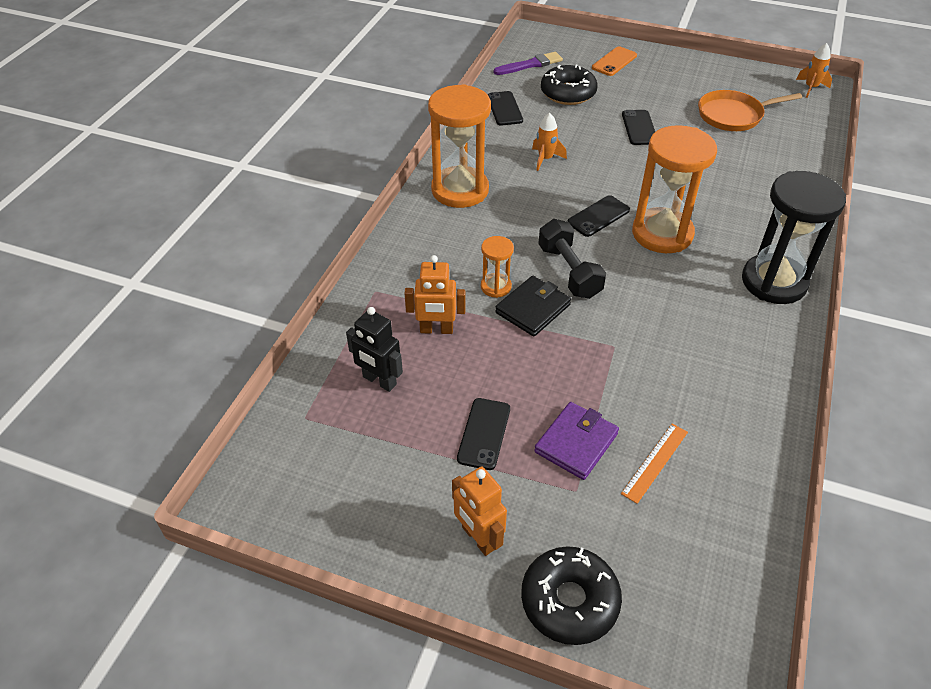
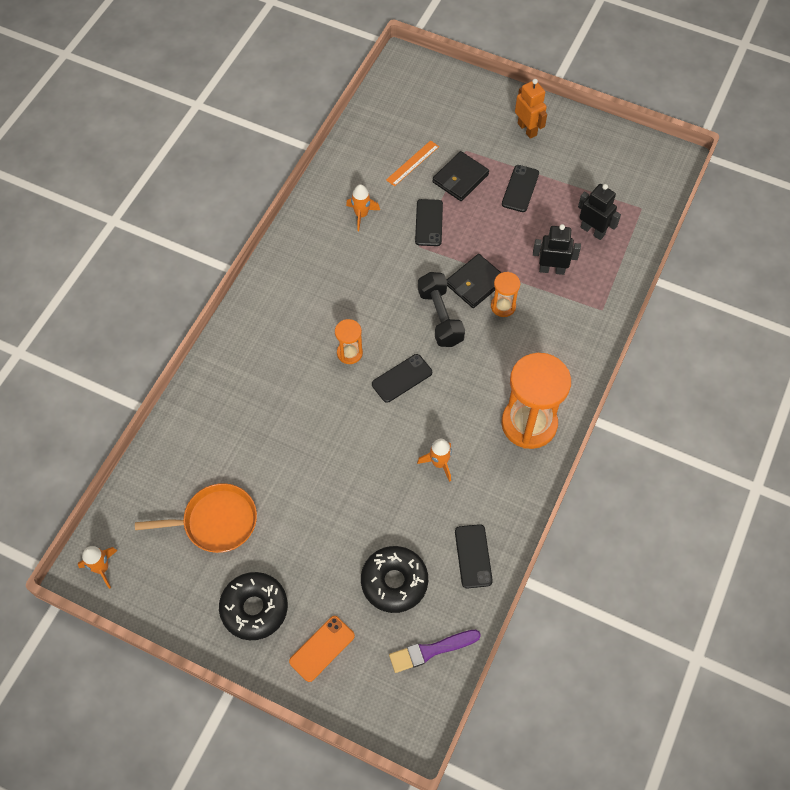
camera: 175 degrees left, 15 degrees up
(436, 330) = (552, 269): orange robot -> black robot
(569, 601) = (479, 96): black donut -> black donut (254, 608)
(576, 443) = (460, 178): purple wallet -> black wallet
(639, 128) = (328, 507): black phone -> black phone (429, 223)
(662, 233) = (349, 353): orange hourglass -> orange hourglass, size x0.48
(704, 380) = (361, 215): none -> orange rocket
(774, 282) = (274, 294): black hourglass -> none

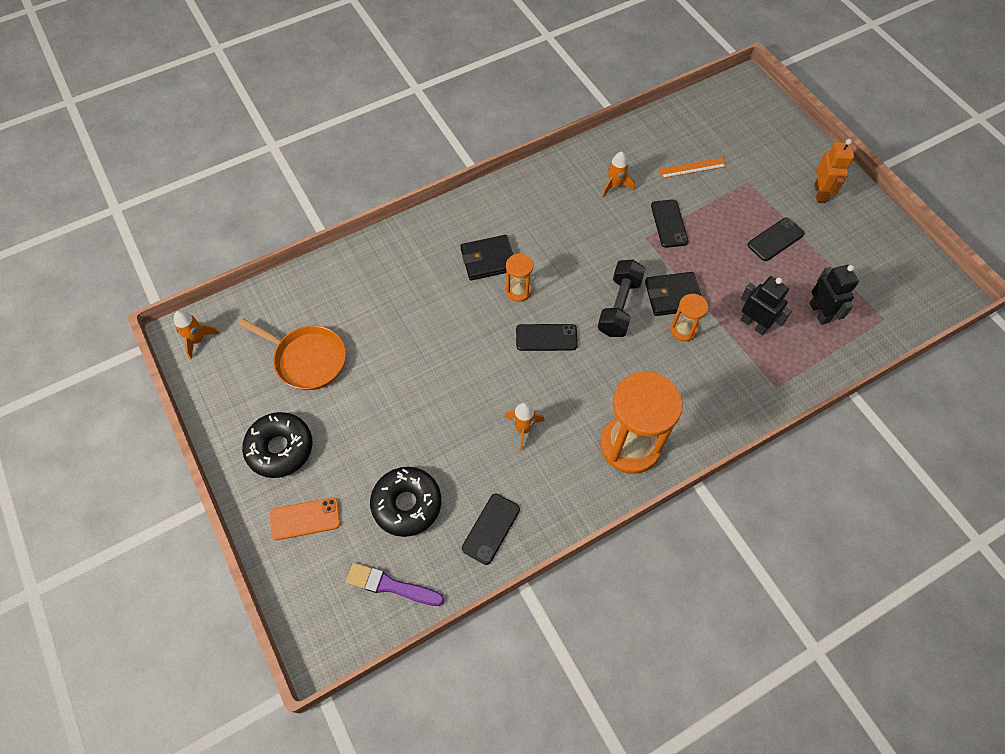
camera: 35 degrees right, 0 degrees up
(429, 223) = (669, 223): black phone -> black phone turned 45 degrees counterclockwise
(460, 178) = (725, 202): black wallet -> black wallet (488, 259)

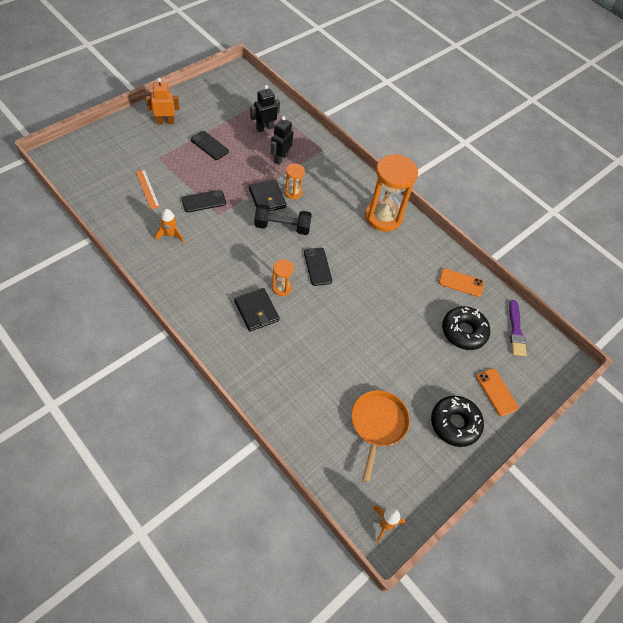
camera: 110 degrees left, 5 degrees down
(491, 528) = (461, 282): black phone -> orange phone
(523, 428) = (390, 273): orange rocket -> none

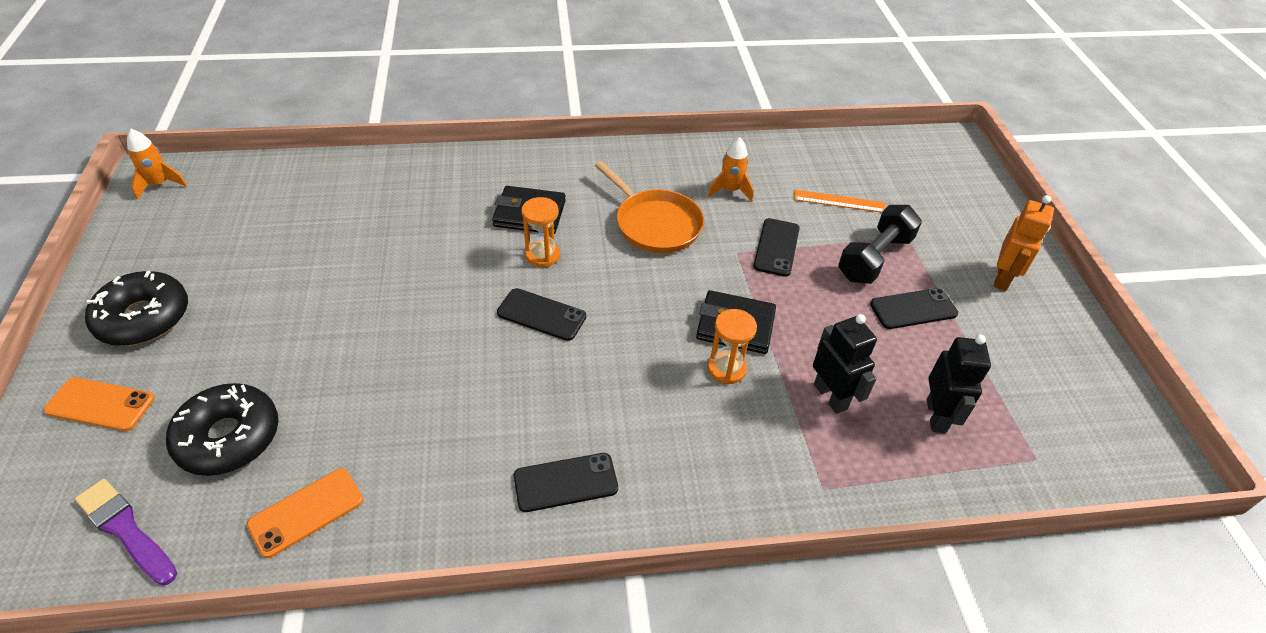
camera: 130 degrees right, 10 degrees down
(282, 227) = (656, 313): black dumbbell -> black dumbbell (874, 258)
(378, 424) = (252, 241): orange pan -> orange pan (655, 224)
(383, 217) = (565, 482): orange hourglass -> black phone

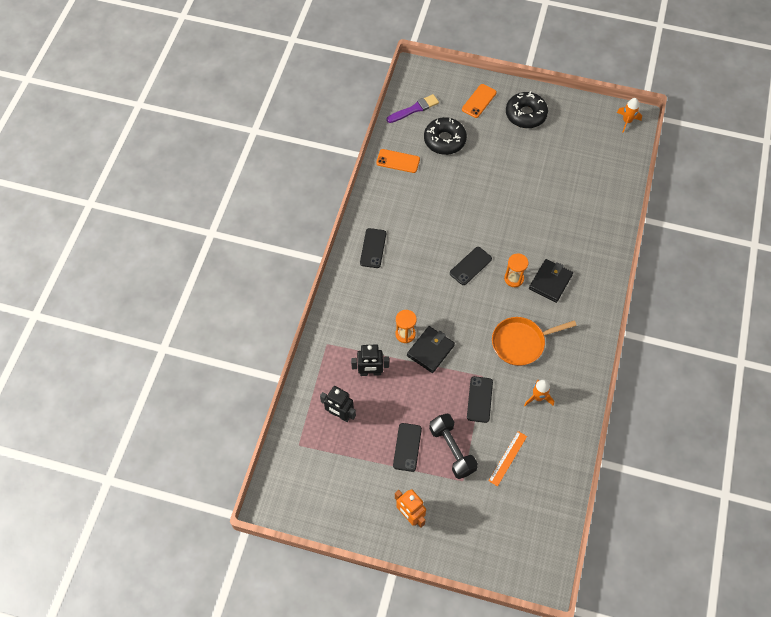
camera: 115 degrees right, 15 degrees up
(306, 512) = (398, 161): orange phone -> orange phone turned 60 degrees counterclockwise
(776, 247) = (479, 399): black phone -> black phone turned 60 degrees clockwise

